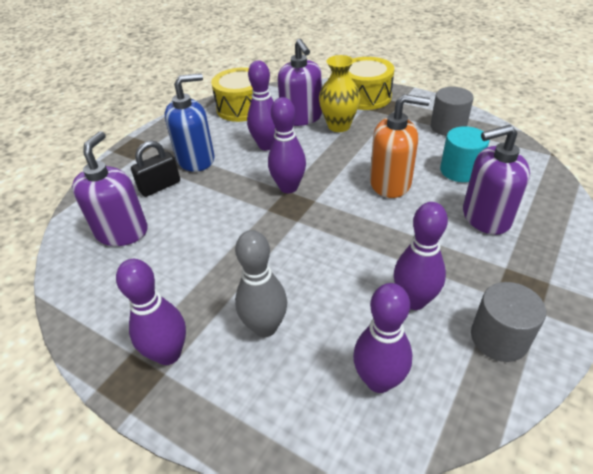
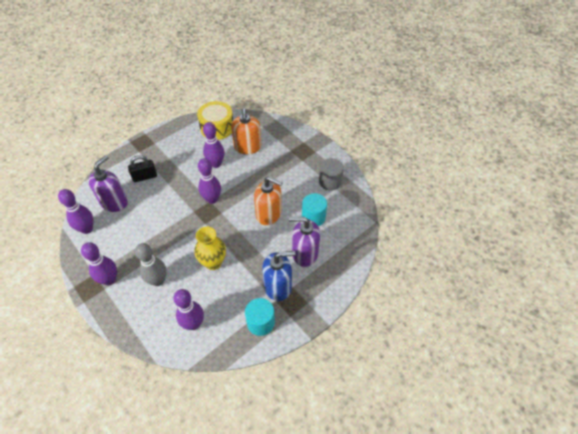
camera: 15 degrees right, 10 degrees up
(196, 159) = (172, 163): blue soap dispenser -> blue soap dispenser (278, 286)
(301, 118) = (247, 147): purple soap dispenser -> orange soap dispenser
(339, 126) = (266, 161): yellow vase -> yellow vase (213, 262)
(365, 96) = (296, 140): yellow drum -> none
(414, 300) = (234, 290): purple bowling pin -> purple bowling pin (87, 229)
(499, 338) = (260, 322): grey cylinder -> turquoise cylinder

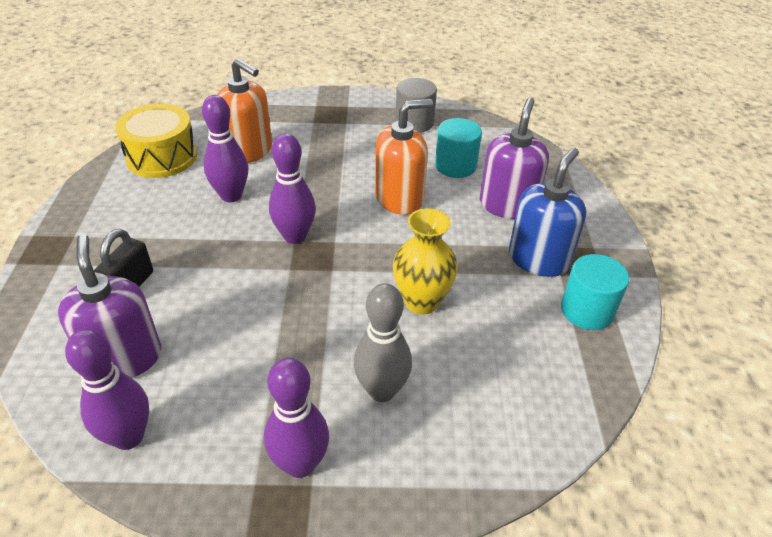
camera: 50 degrees left, 10 degrees down
(193, 324) = (520, 390): purple bowling pin -> none
(304, 253) = (507, 205): purple soap dispenser -> purple soap dispenser turned 150 degrees clockwise

